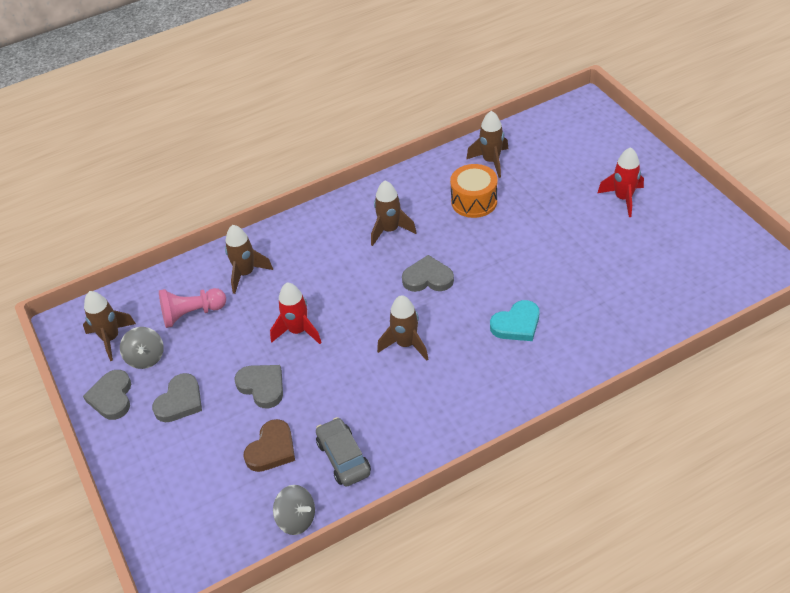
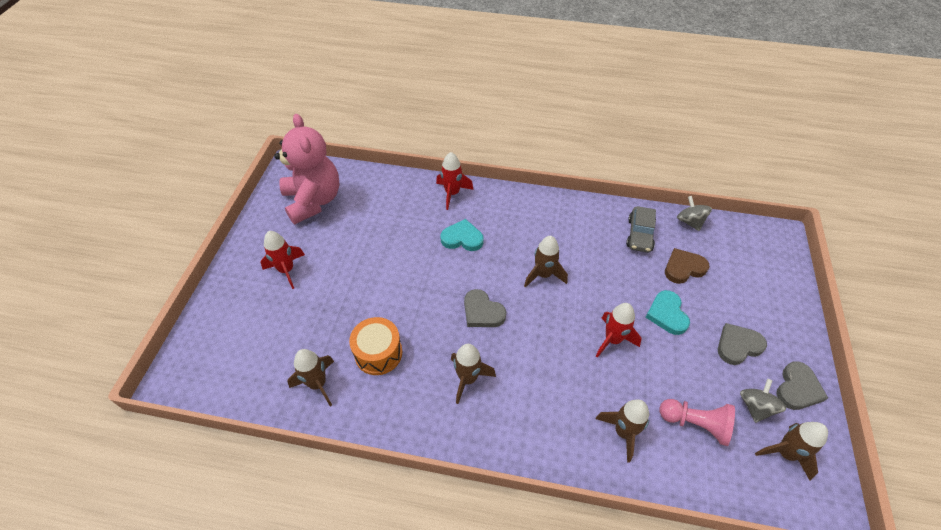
camera: 145 degrees left, 5 degrees up
(262, 386) = (667, 314): grey heart -> turquoise heart
(584, 362) = (452, 193): none -> red rocket
(697, 259) = (313, 201): none -> pink teddy bear

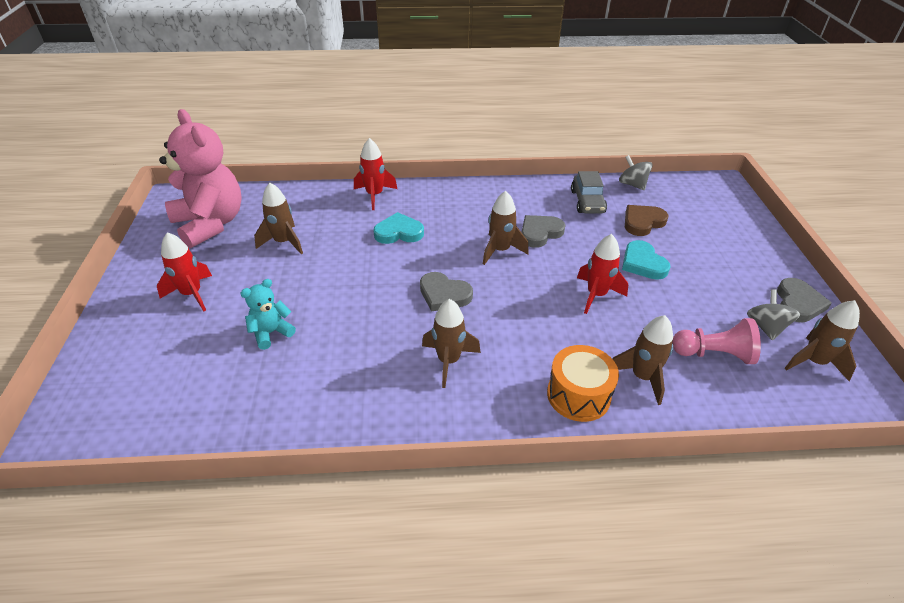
camera: 15 degrees left, 10 degrees down
(318, 384) = (261, 402): brown rocket -> brown rocket (283, 242)
(338, 321) = (271, 333): none -> turquoise teddy bear
(378, 353) = (331, 356): orange drum -> orange drum (578, 395)
(738, 346) = (724, 278): grey heart -> grey heart (540, 233)

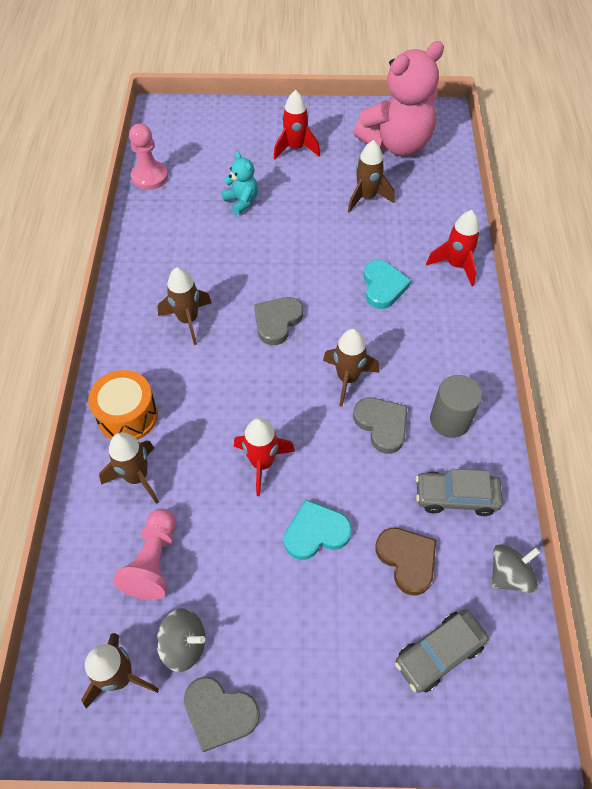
camera: 95 degrees right, 15 degrees up
(203, 430) = (150, 177): none -> pink pawn
(526, 202) = (449, 420): none -> grey cylinder
(696, 211) = (439, 653): none -> grey car

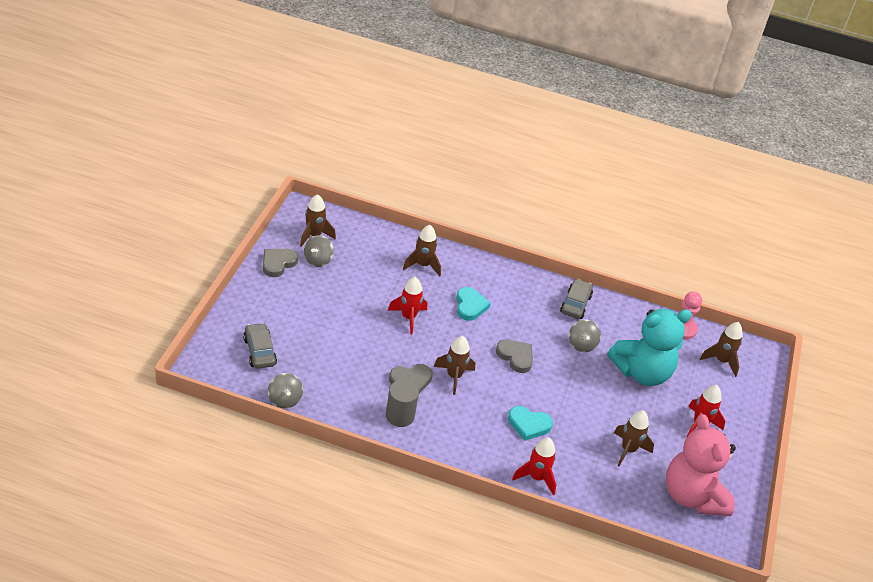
camera: 100 degrees right, 15 degrees down
(127, 416) = (466, 271): orange drum -> none
(153, 562) = (368, 260): pink pawn -> none
(188, 320) = (532, 314): brown rocket -> brown rocket (721, 361)
(221, 261) = (582, 344): none -> grey spinning top
(241, 201) = (642, 372): turquoise teddy bear -> turquoise teddy bear, size x2.19
(316, 532) = (353, 326): turquoise heart -> turquoise heart (470, 306)
(407, 560) = (317, 358): brown heart -> none
(456, 497) = (344, 396): grey car -> grey car (575, 304)

